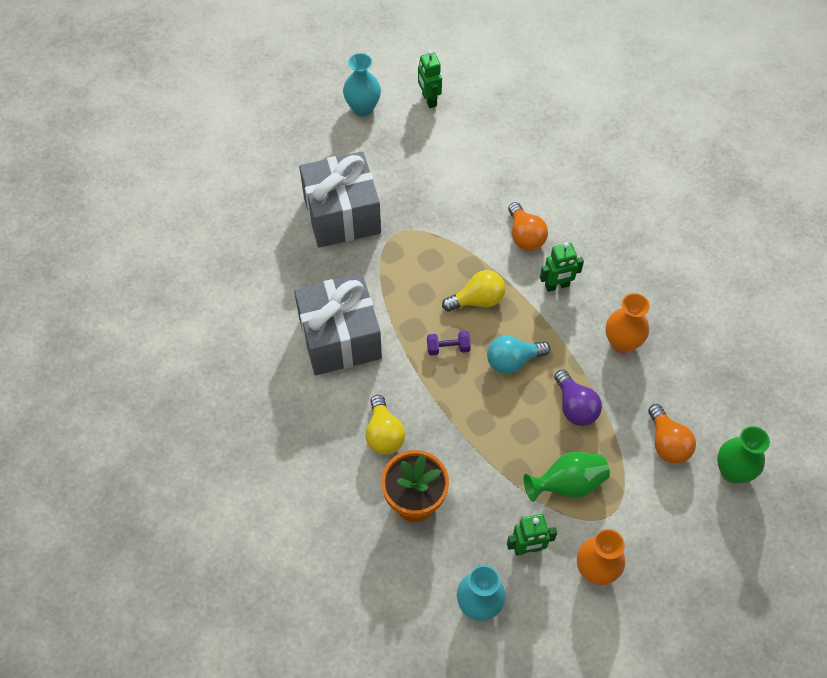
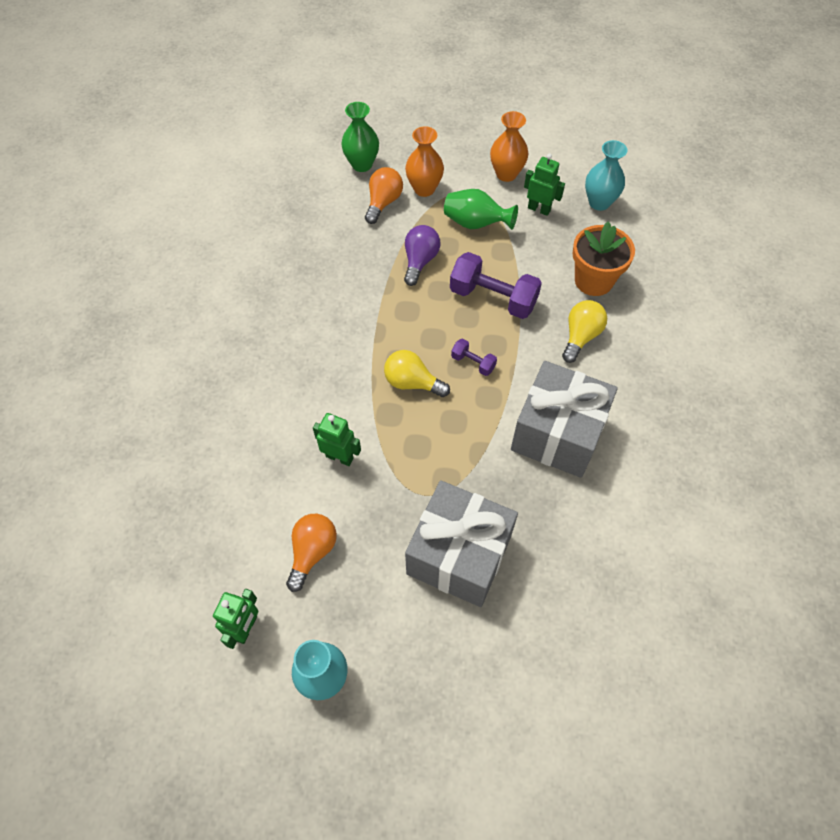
camera: 140 degrees left, 0 degrees up
(483, 417) = (493, 298): none -> purple dumbbell
(513, 361) = (432, 319): turquoise light bulb -> none
(525, 236) = (316, 407): orange light bulb -> orange light bulb (312, 552)
(557, 286) = (337, 348): green robot -> green robot (339, 457)
(622, 343) = (338, 276): orange vase -> orange vase (424, 189)

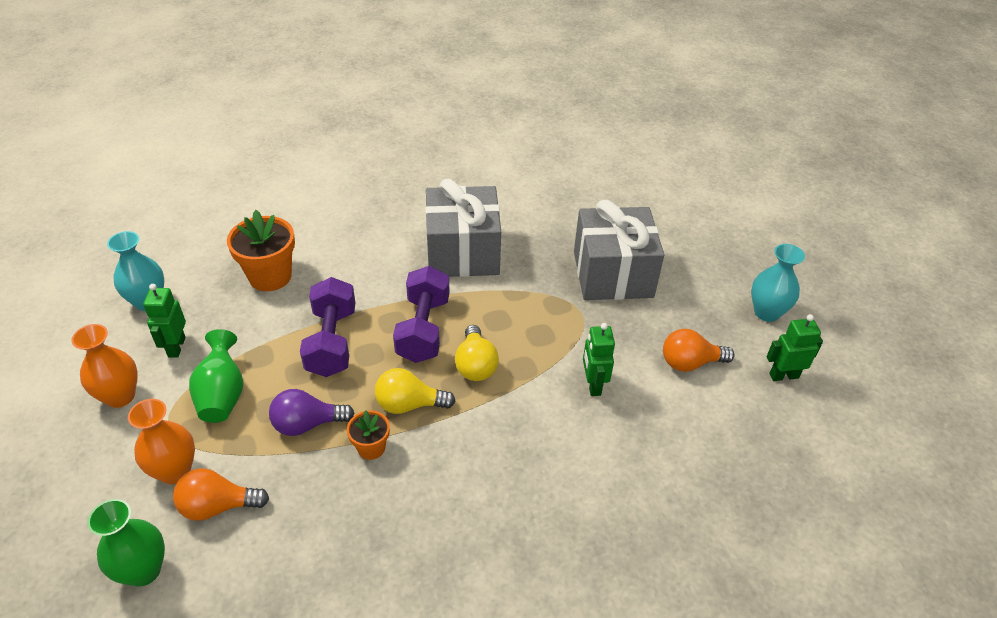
camera: 120 degrees left, 15 degrees down
(376, 289) = (371, 448): none -> orange flower pot
(473, 363) = (423, 329): purple dumbbell -> purple dumbbell, size x2.04
(580, 336) = (347, 267): yellow light bulb -> yellow light bulb (409, 404)

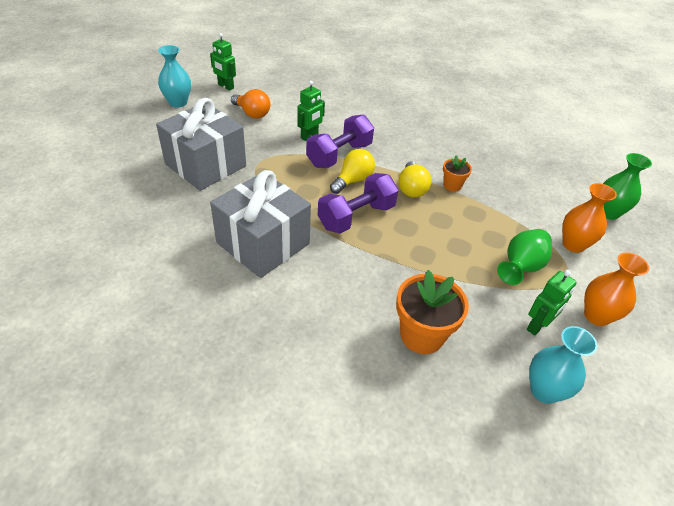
camera: 135 degrees left, 0 degrees up
(218, 506) = (555, 213): orange light bulb -> none
(307, 424) = (478, 217): purple light bulb -> none
(332, 342) = (421, 250): purple dumbbell -> purple dumbbell (339, 155)
(409, 404) = (411, 188): yellow light bulb -> yellow light bulb turned 45 degrees clockwise

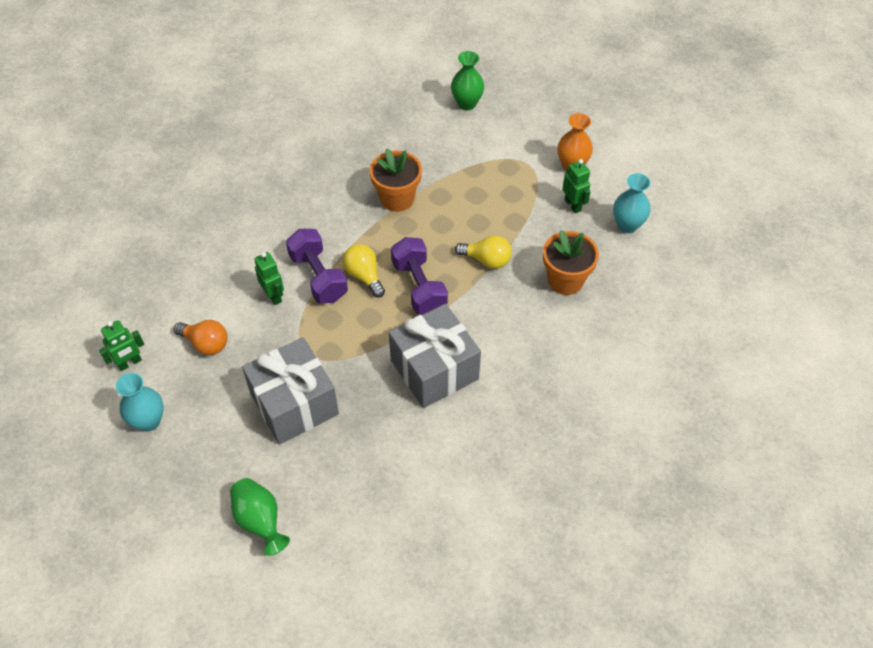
camera: 70 degrees left, 10 degrees up
(252, 113) = (206, 343): orange light bulb -> orange light bulb turned 60 degrees clockwise
(411, 188) = (392, 232): yellow light bulb -> yellow light bulb (487, 260)
(452, 185) = (397, 198): orange flower pot -> orange flower pot, size x1.82
(520, 267) = (513, 190): green vase -> green vase (260, 521)
(573, 245) = (497, 145): orange vase -> none

